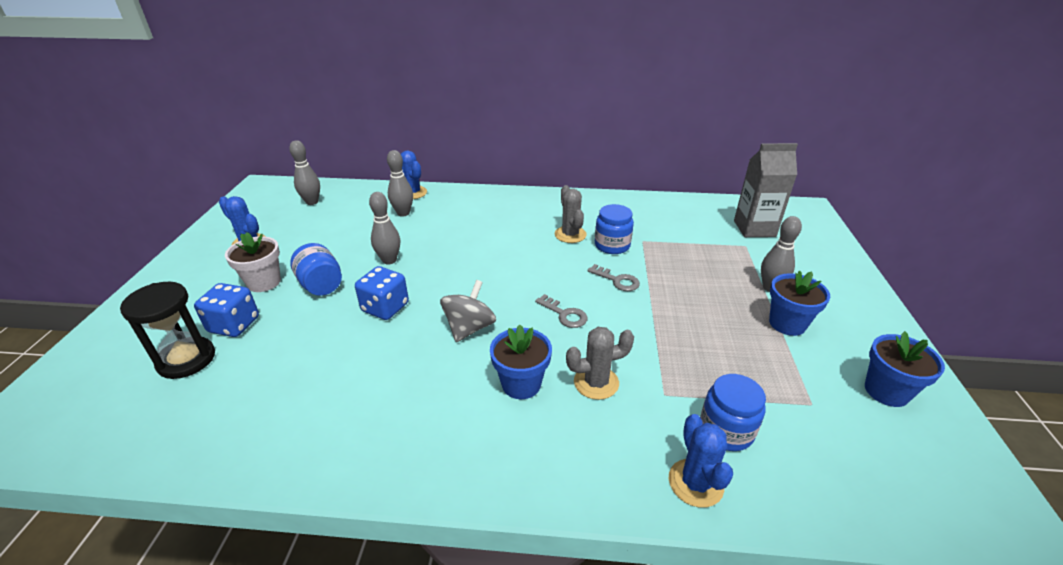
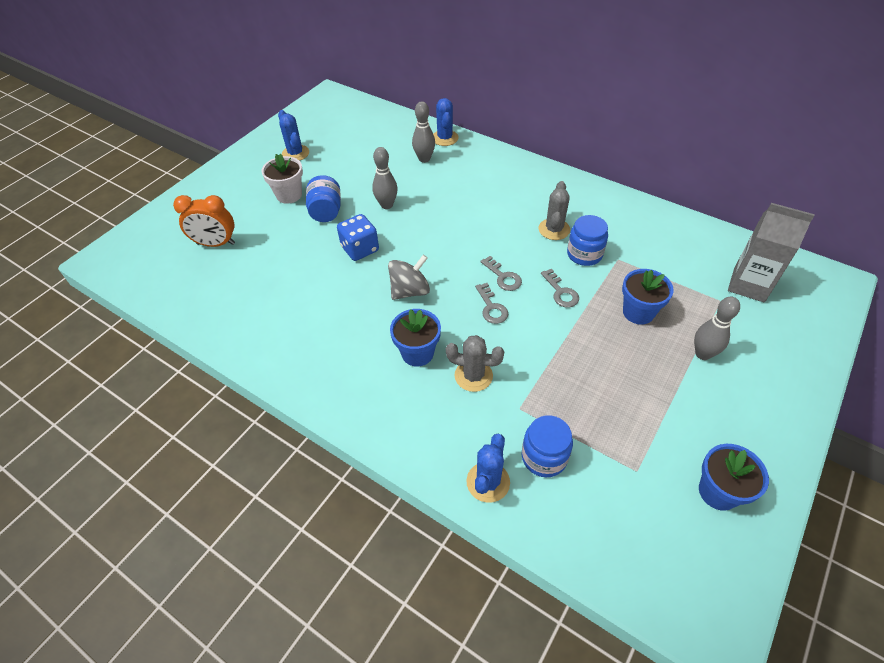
camera: 30 degrees right, 15 degrees up
(186, 360) = (216, 244): black hourglass -> orange clock
(234, 325) = (254, 226): blue dice -> none
(312, 202) = (359, 124): grey bowling pin -> none
(555, 285) = (503, 277): none -> grey key
(787, 324) = (684, 394): blue flower pot -> blue flower pot (638, 312)

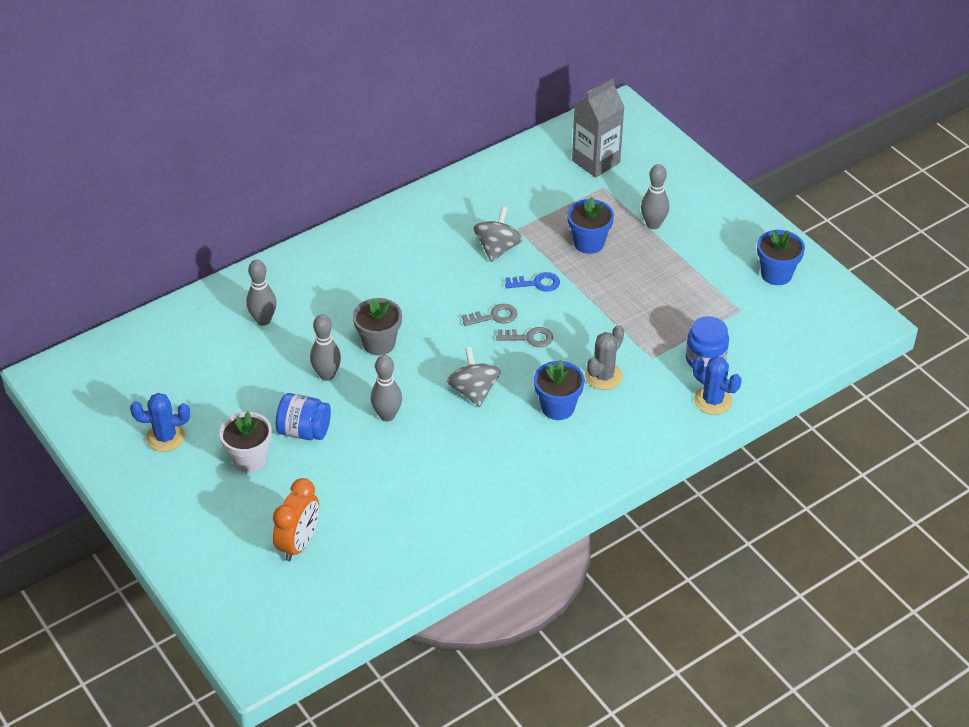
camera: 70 degrees left, 5 degrees down
(360, 249) = (387, 415): blue dice -> grey bowling pin
(433, 221) = (379, 343): none -> grey flower pot
(445, 138) = (235, 290): blue cactus -> none
(554, 229) = (450, 256): grey cactus -> none
(561, 292) = (537, 283): grey key -> blue key
(584, 254) = (497, 248): blue jar -> grey spinning top

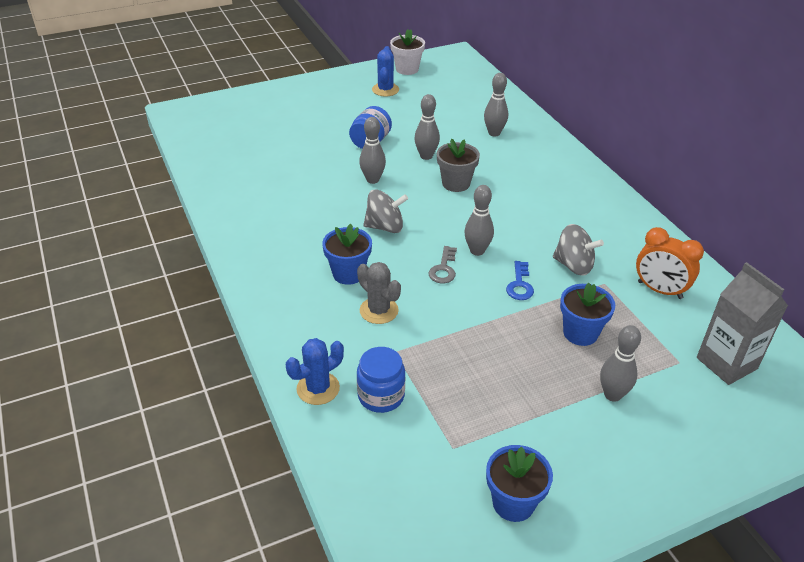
camera: 100 degrees right, 5 degrees down
(249, 459) = (352, 118): white flower pot -> white flower pot (407, 69)
(299, 543) = (265, 132): orange clock -> orange clock (659, 290)
(494, 316) = (477, 251): grey key -> grey bowling pin

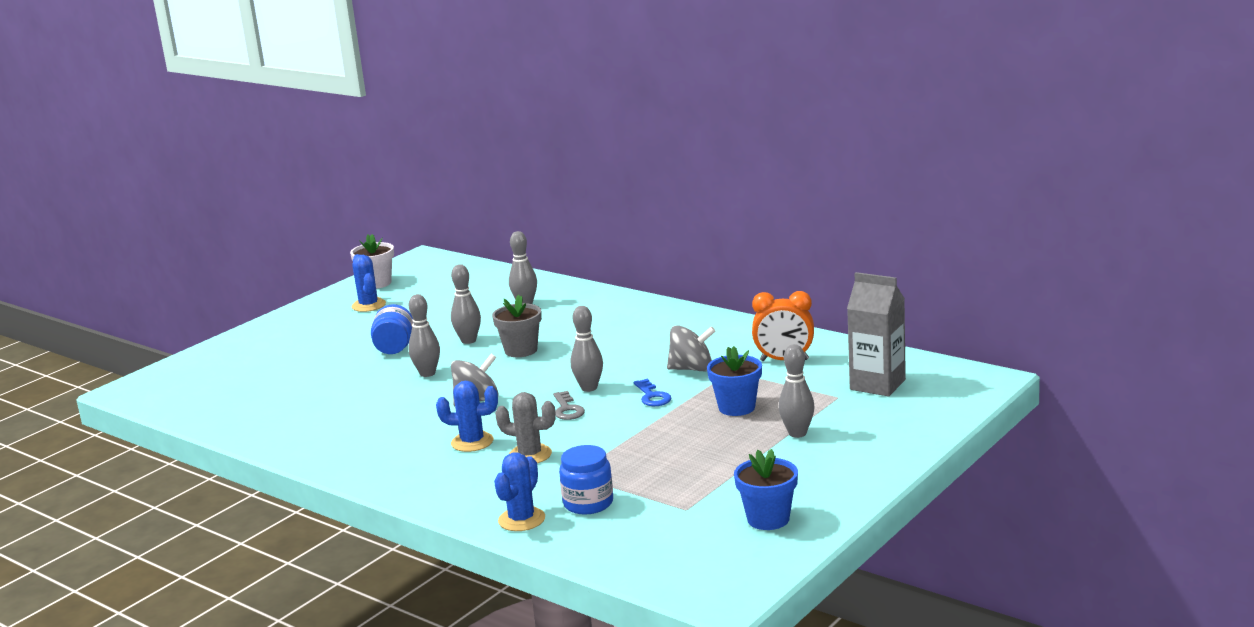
camera: 25 degrees left, 20 degrees down
(348, 273) = (472, 442): blue flower pot -> blue cactus

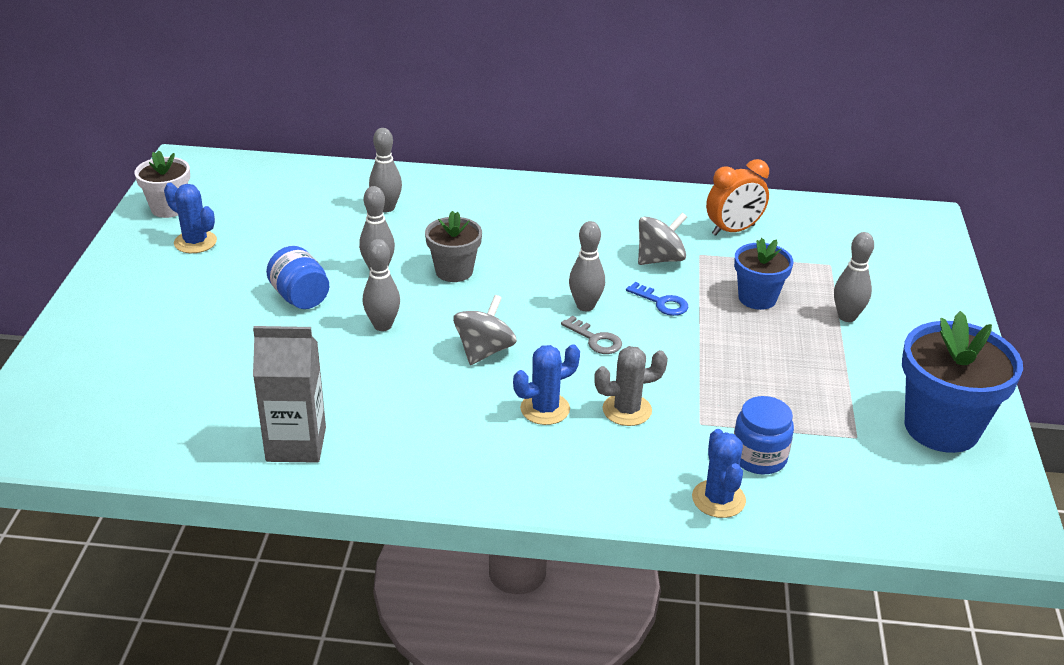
camera: 35 degrees left, 15 degrees up
(768, 519) = (941, 427): blue flower pot -> blue flower pot, size x1.70
(877, 385) = (847, 242): grey carton -> grey carton (296, 444)

